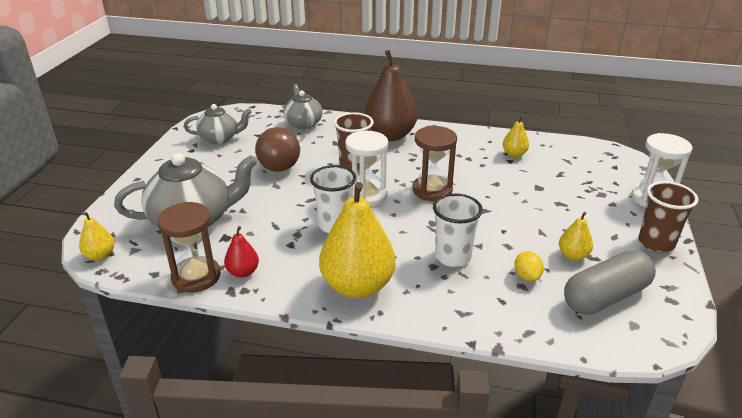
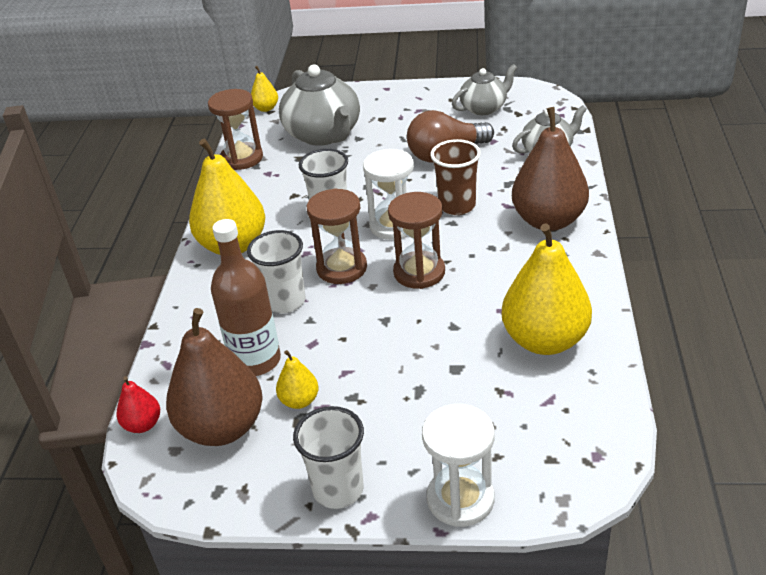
camera: 85 degrees right, 5 degrees up
(220, 138) = (484, 108): grey teapot -> grey teapot turned 105 degrees counterclockwise
(243, 272) = (249, 179): red pear -> red pear (143, 425)
(415, 225) = (342, 268): none -> brown hourglass
(514, 154) = (544, 340): yellow pear -> yellow pear, size x2.16
(526, 276) = (255, 360): yellow lemon -> brown bottle
(606, 297) = (222, 428): grey capsule -> brown pear
(656, 243) = (338, 489): brown cup -> white cup

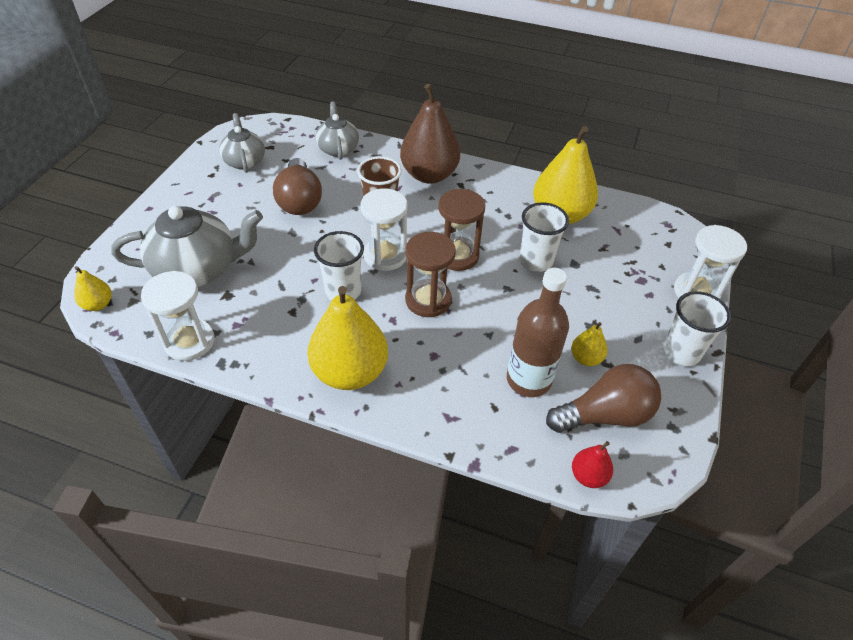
camera: 80 degrees left, 10 degrees up
(222, 428) = (605, 415): brown pear -> brown light bulb
(242, 158) = (189, 341): brown hourglass -> white hourglass
(285, 301) = (457, 346): white cup -> white cup (536, 261)

